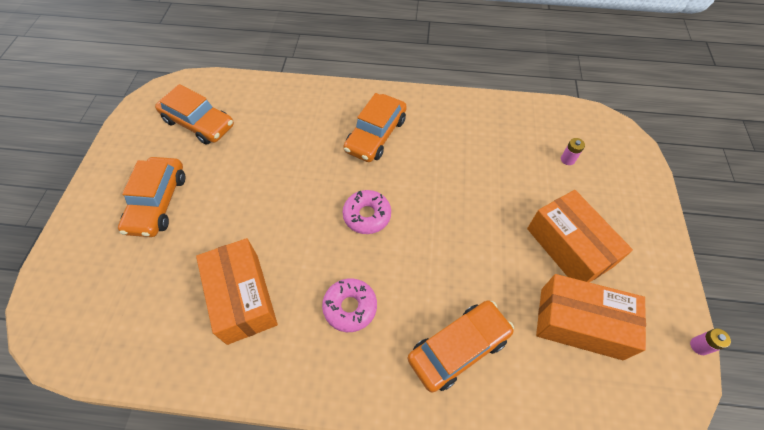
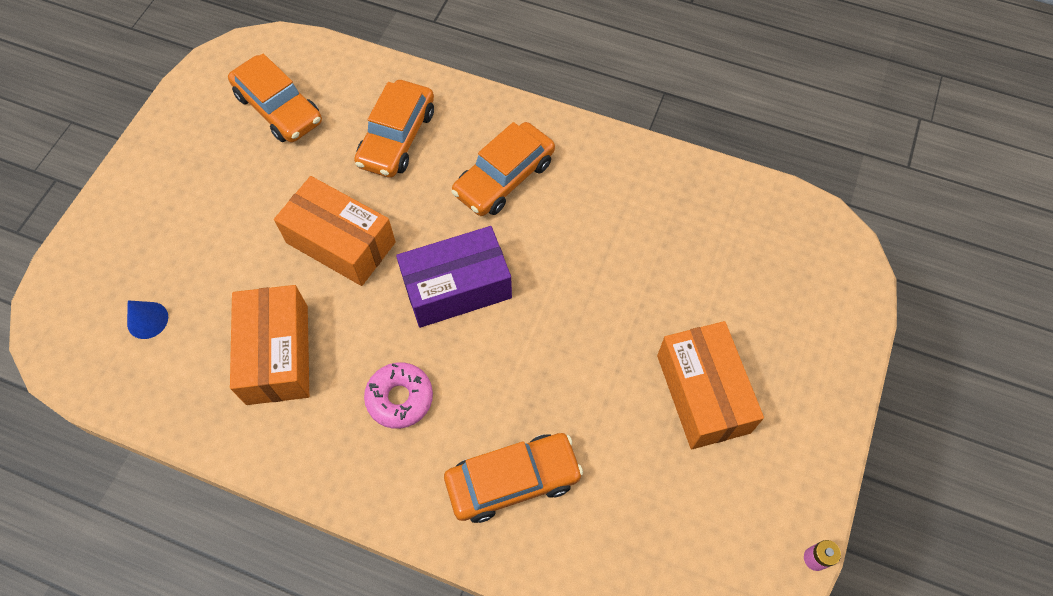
camera: 15 degrees right, 5 degrees up
(128, 297) = (147, 320): none -> blue cone
(158, 202) = (205, 208): orange car -> orange car (397, 137)
(367, 215) = (457, 287): pink donut -> purple box
(567, 159) = (754, 273): pink battery -> none
(580, 323) = (675, 491): orange box -> orange box (340, 242)

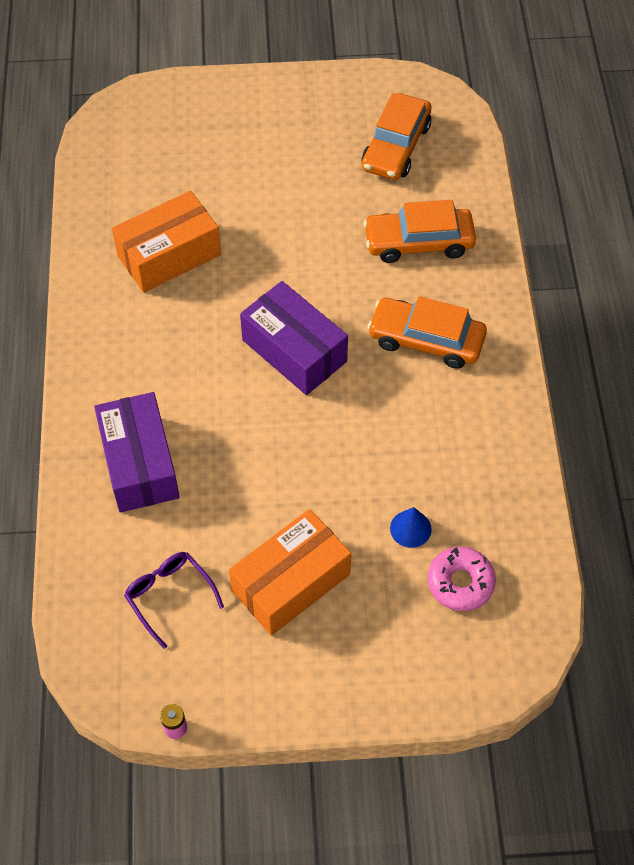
camera: 65 degrees right, 5 degrees down
(147, 320) = (155, 160): blue cone -> blue cone (410, 528)
(340, 242) = (291, 250): orange box -> none
(400, 398) = (172, 354): pink donut -> pink donut (460, 582)
(513, 480) = (140, 464): orange car -> purple box
(674, 510) = (169, 596): none -> purple glasses

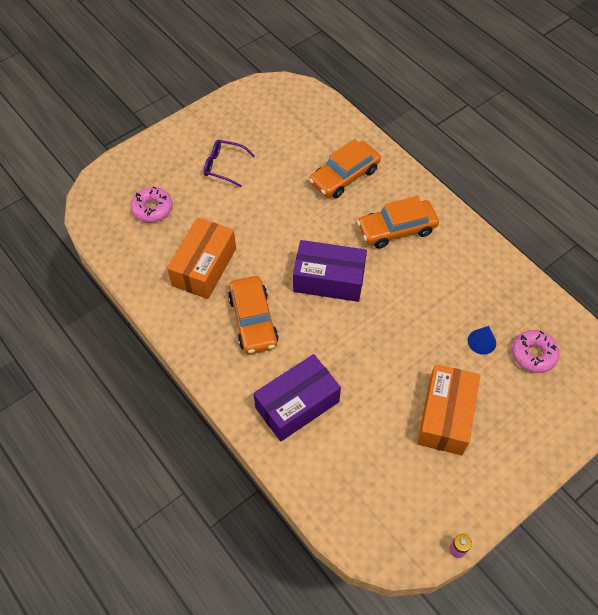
camera: 35 degrees left, 0 degrees up
(140, 464) = (297, 404): purple box -> purple box turned 75 degrees counterclockwise
(168, 159) = (152, 209): none -> pink donut
(169, 596) = (384, 473): purple glasses -> purple glasses (224, 166)
(396, 147) = (284, 128): orange car -> orange car (253, 320)

